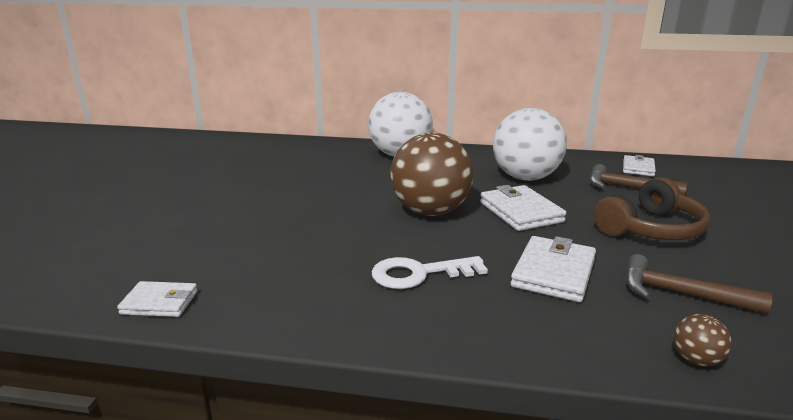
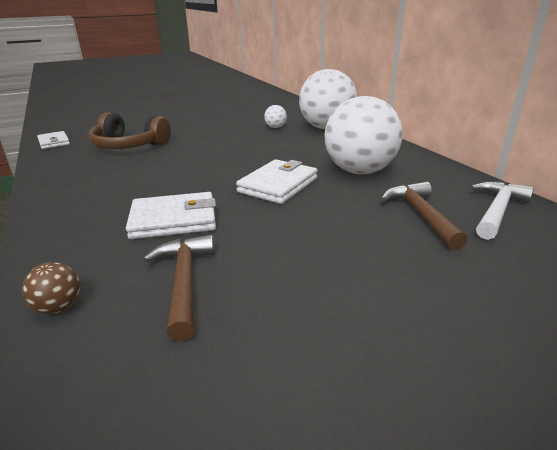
camera: 55 degrees right, 5 degrees up
(359, 171) = (275, 127): none -> white ball
(419, 274) = (131, 181): white key -> none
(430, 212) = (234, 160): brown ball -> none
(638, 168) = (497, 211): white wallet -> white hammer
(650, 229) = (323, 245): brown headphones -> brown headphones (129, 145)

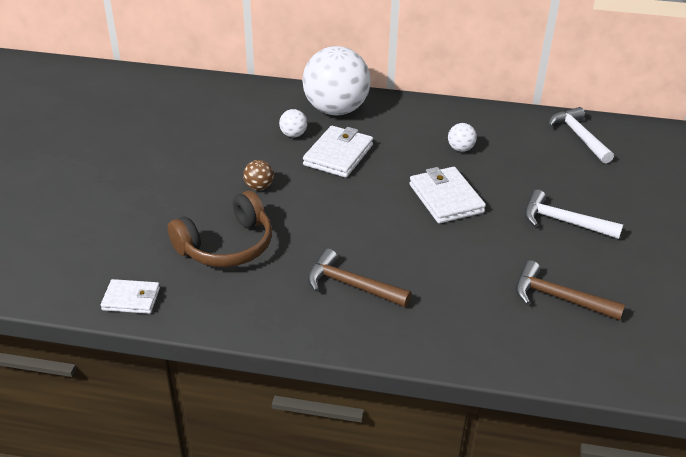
camera: 55 degrees left, 10 degrees up
(59, 307) = (546, 360): brown ball -> brown ball (259, 187)
(174, 220) = (459, 274): white wallet -> white wallet (338, 155)
(328, 245) = (563, 221): none -> white hammer
(359, 171) = (460, 149): white ball -> white ball, size x0.40
(421, 215) = (557, 166): brown hammer -> brown hammer (351, 285)

